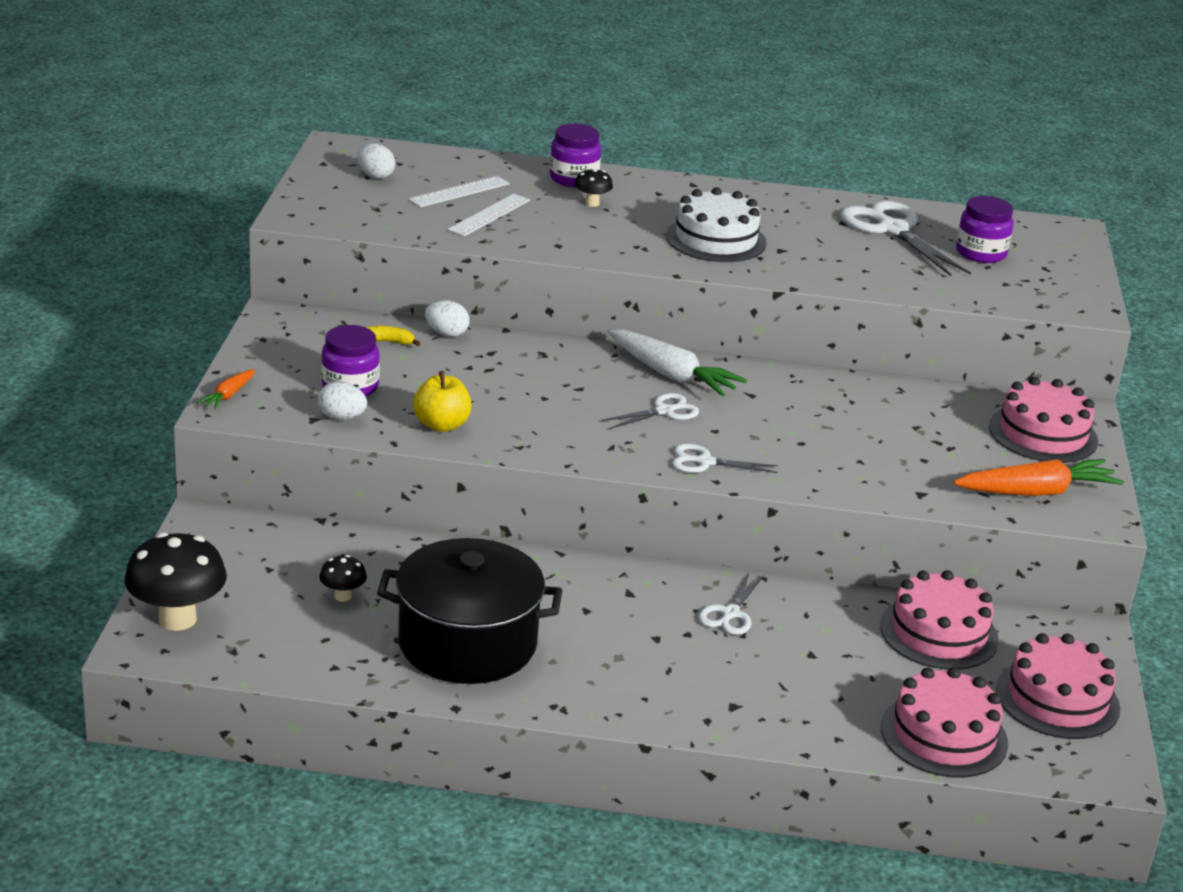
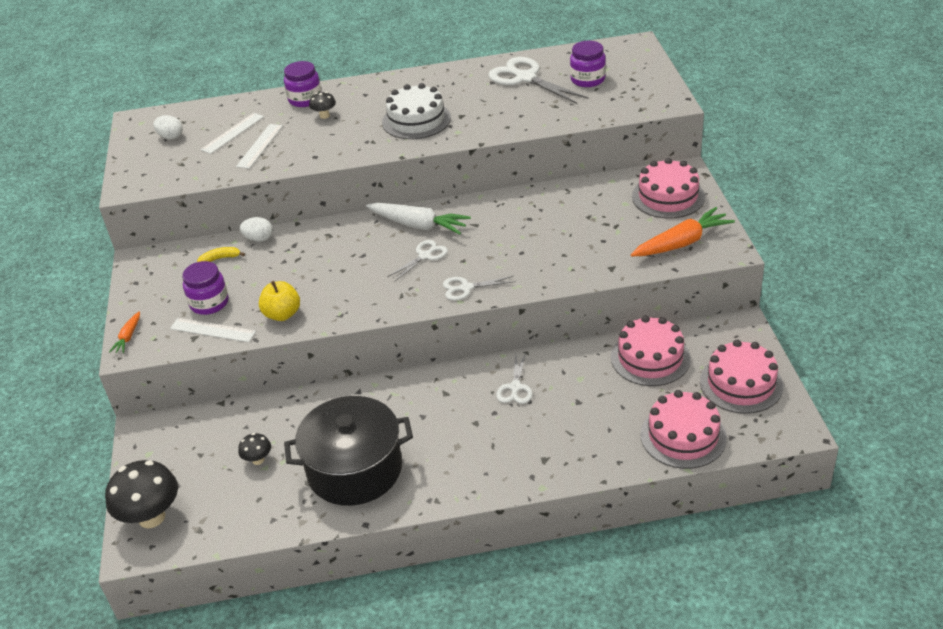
camera: 10 degrees left, 10 degrees up
(342, 417) = (212, 330): white egg -> white ruler

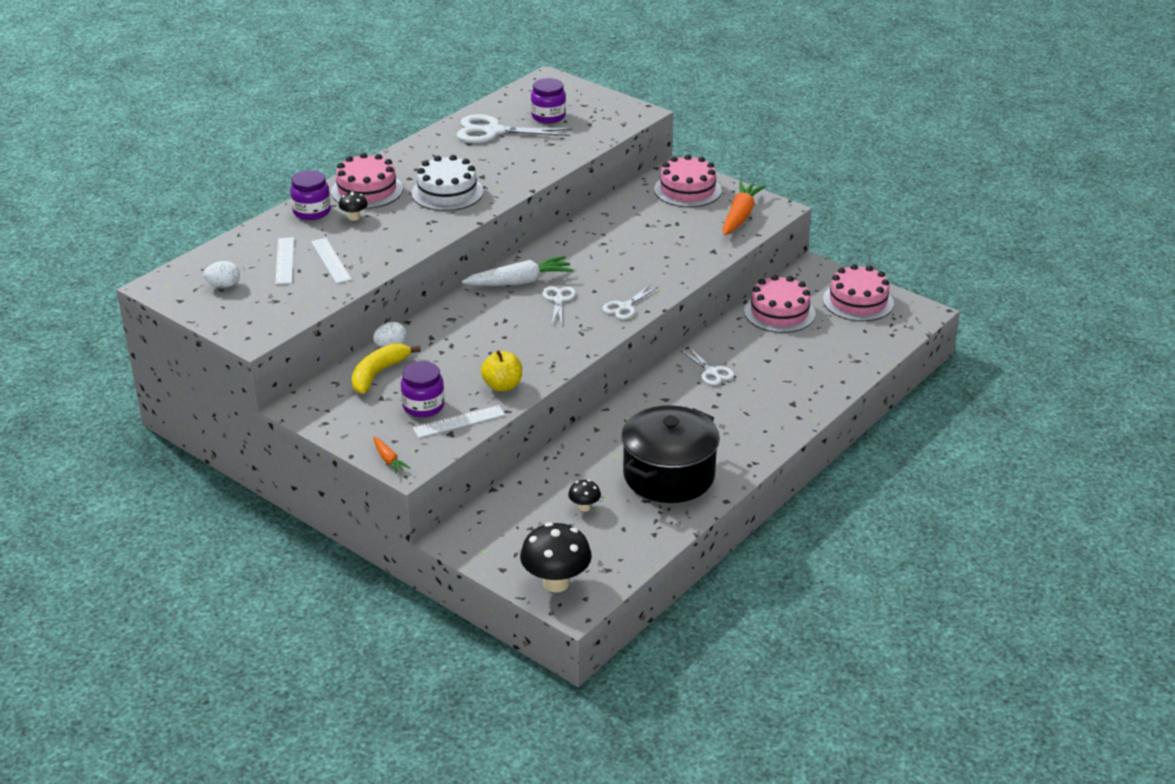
camera: 45 degrees left, 5 degrees down
(220, 259) = (378, 374): yellow banana -> yellow banana, size x1.80
(683, 436) = (862, 347): pink cake -> pink cake (367, 190)

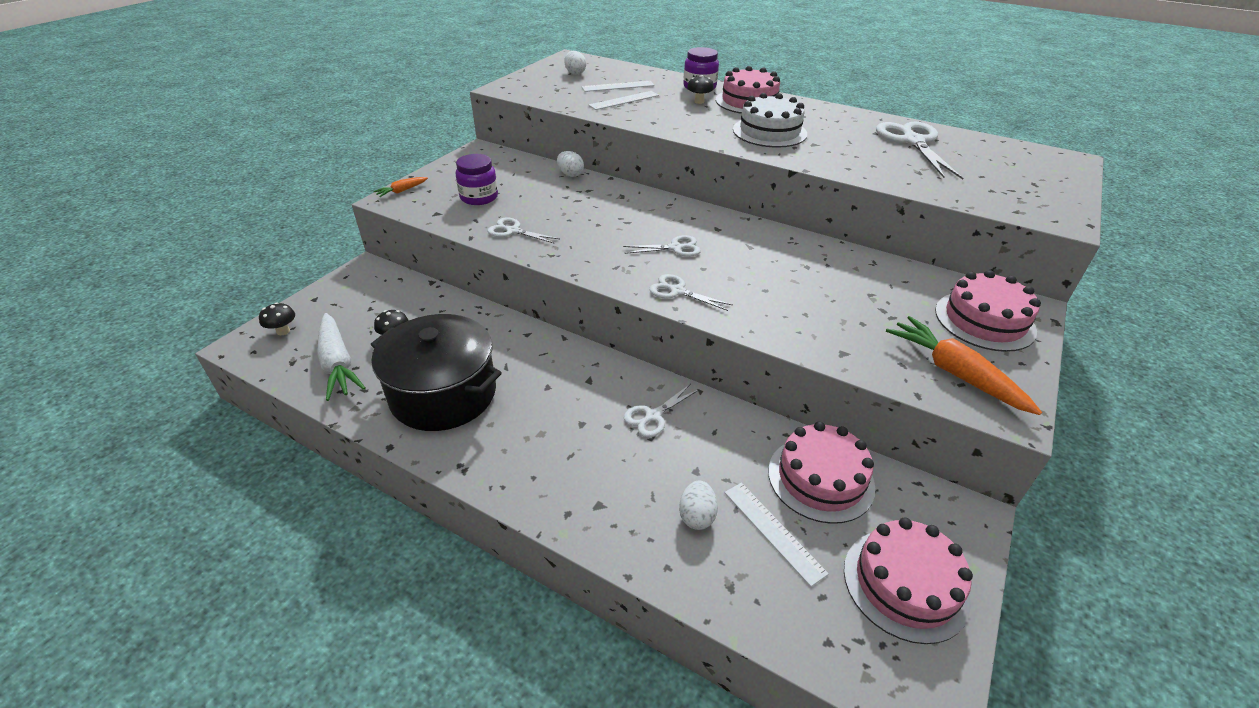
camera: 80 degrees right, 5 degrees up
(378, 374) = (527, 174): yellow banana -> none
(459, 421) = (454, 215): white ruler -> white ruler (773, 531)
(502, 386) = (512, 231): yellow apple -> white scissors
(519, 282) = (700, 223): white carrot -> white carrot (338, 364)
(548, 116) = (980, 166): purple jar -> none
(556, 583) = (283, 331): black mushroom -> black mushroom, size x0.49
(740, 216) = (955, 373): orange carrot -> orange carrot turned 135 degrees counterclockwise
(805, 365) = (696, 516): none -> white egg

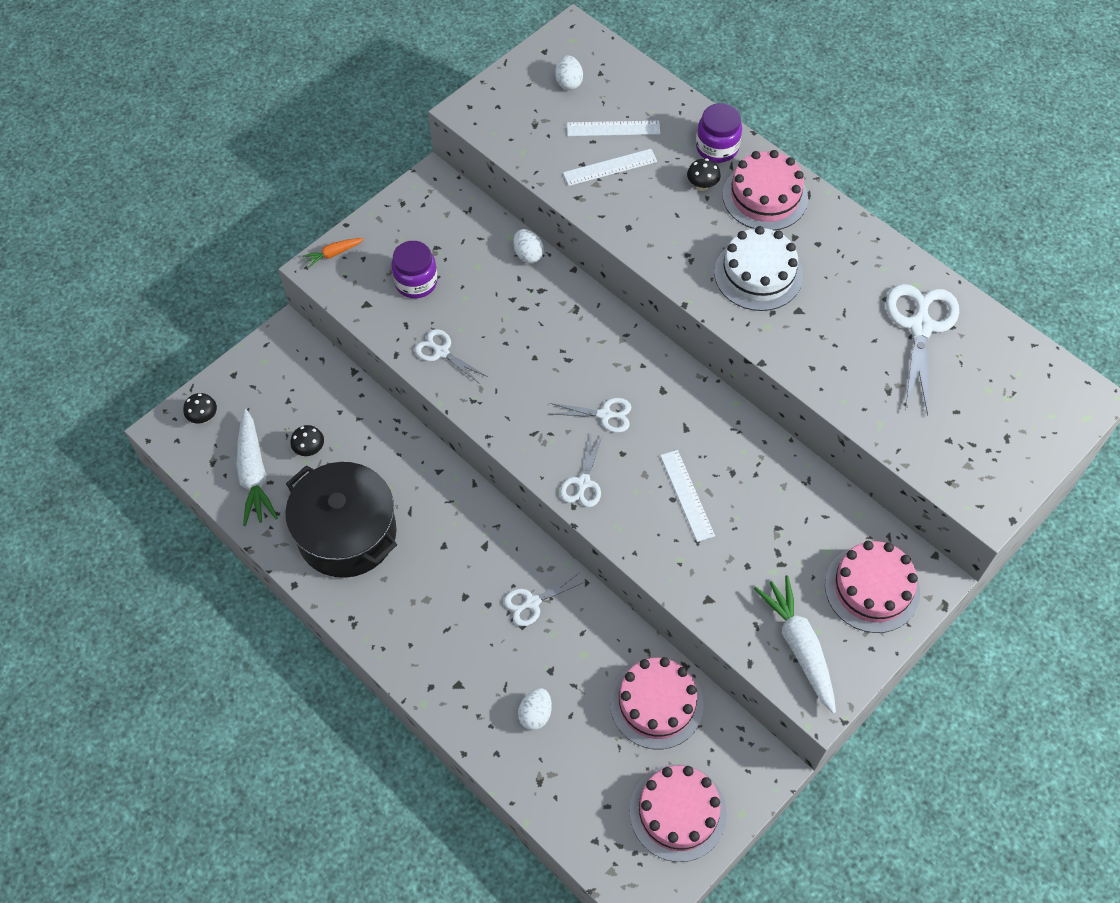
camera: 15 degrees right, 20 degrees up
(677, 291) = (583, 483): white scissors -> white scissors turned 120 degrees counterclockwise
(773, 531) = (593, 743): white ruler -> white ruler (687, 495)
(955, 373) = (799, 646): orange carrot -> white carrot

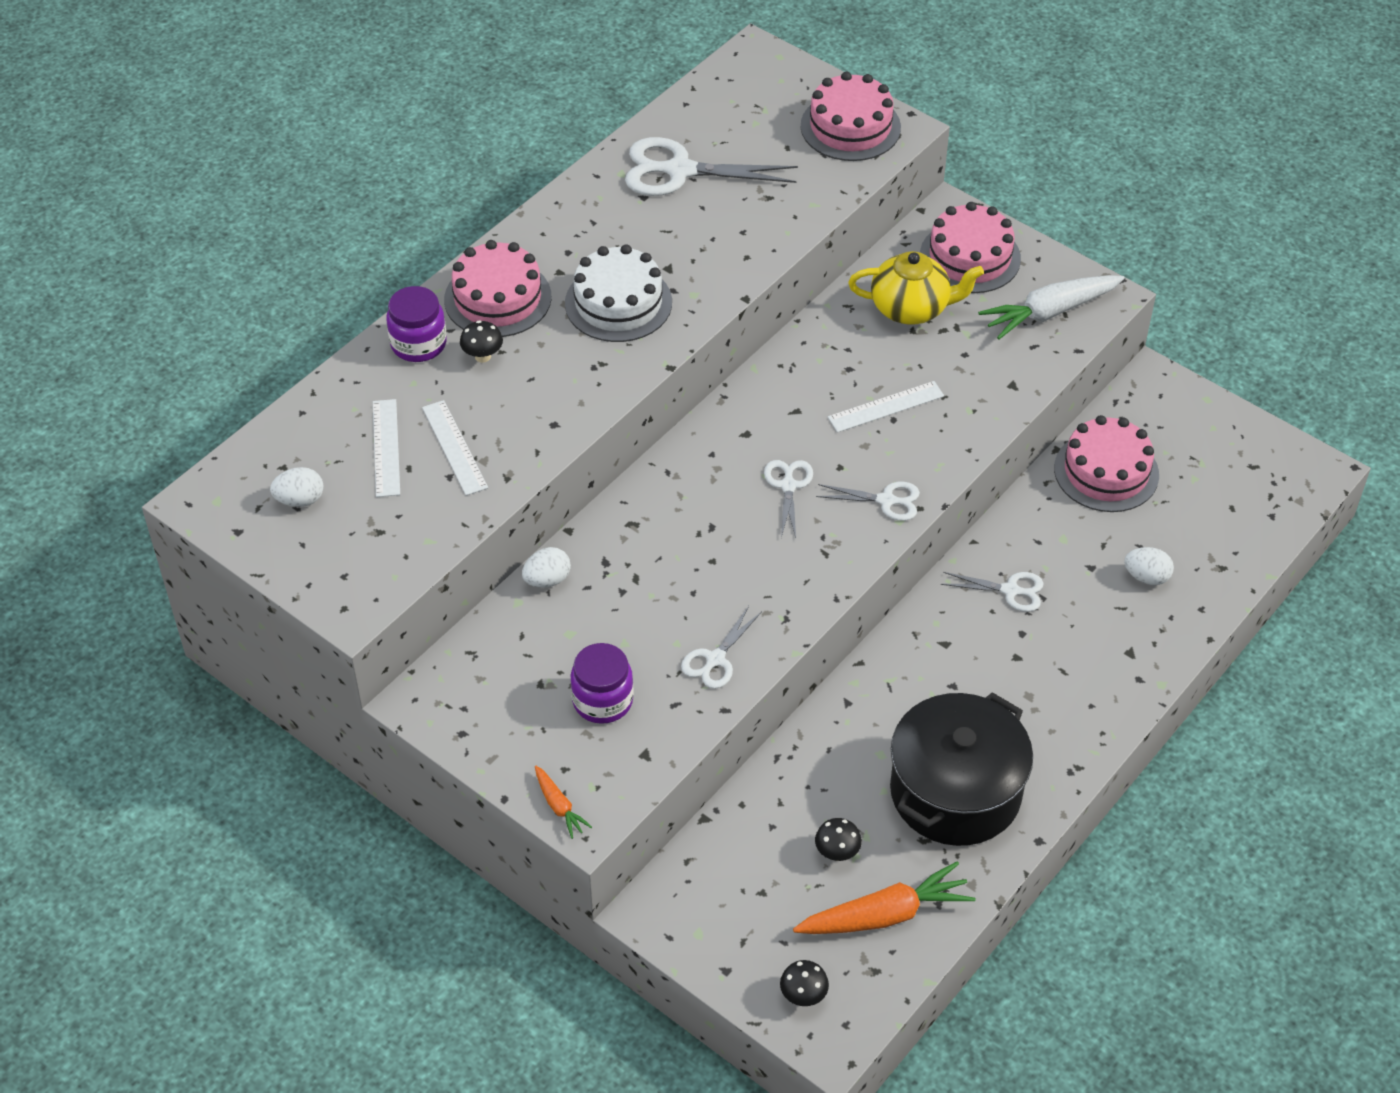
camera: 95 degrees left, 10 degrees down
(254, 474) = (885, 915): white carrot -> orange carrot
(532, 603) = (1010, 590): white scissors -> white scissors turned 45 degrees counterclockwise
(678, 812) = (1221, 449): pink cake -> pink cake (850, 127)
(804, 530) = (911, 308): none -> yellow teapot

